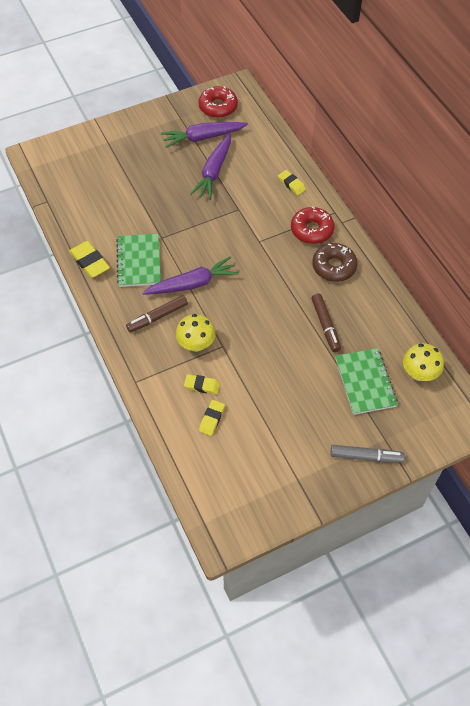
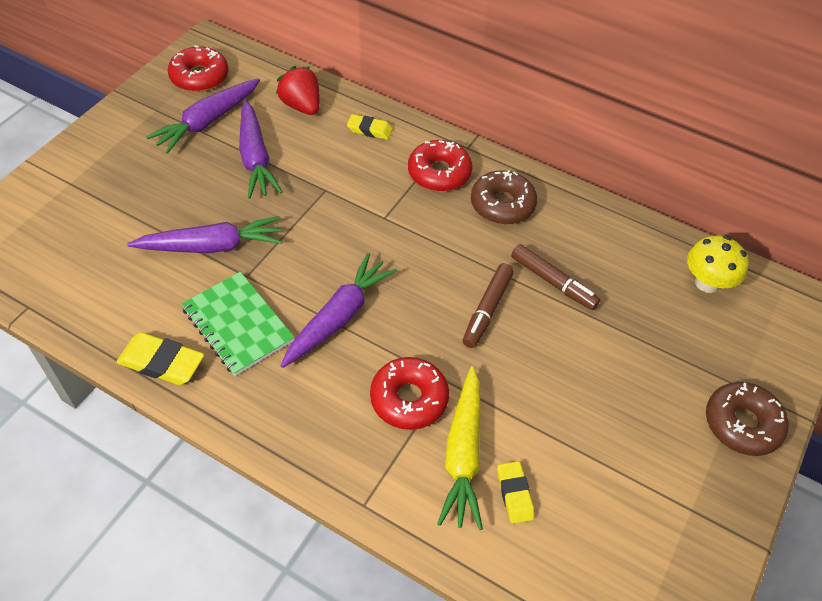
camera: 35 degrees left, 5 degrees down
(155, 212) = (211, 246): none -> purple carrot
(157, 317) = (324, 390): brown marker -> brown marker (487, 310)
(196, 344) = (409, 399): yellow mushroom -> red donut
(202, 386) = (463, 453): yellow eraser -> yellow carrot
(263, 151) = (302, 106): none -> red strawberry
(365, 382) = (659, 328): green notebook -> none
(366, 456) = (742, 424): grey marker -> brown donut

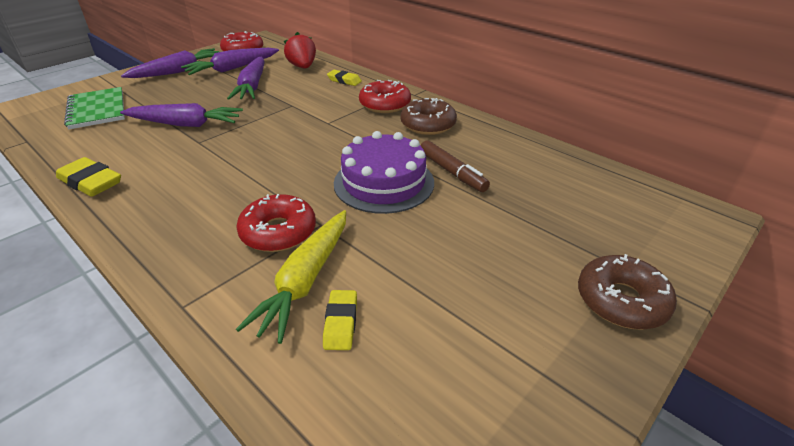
camera: 15 degrees right, 15 degrees down
(238, 325) = (169, 167): green notebook -> green notebook (97, 110)
(338, 317) = (253, 172): purple carrot -> purple carrot (178, 71)
(487, 310) = (384, 182): brown marker -> purple cake
(707, 283) = (602, 188): yellow mushroom -> none

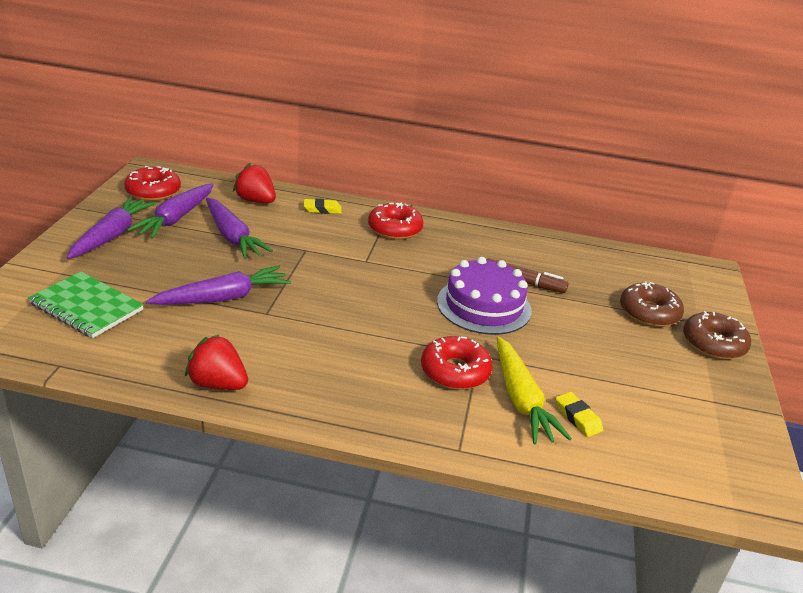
camera: 35 degrees left, 5 degrees down
(91, 182) = (218, 384): yellow eraser -> red strawberry
(428, 124) = (456, 242): brown donut -> brown donut (649, 313)

